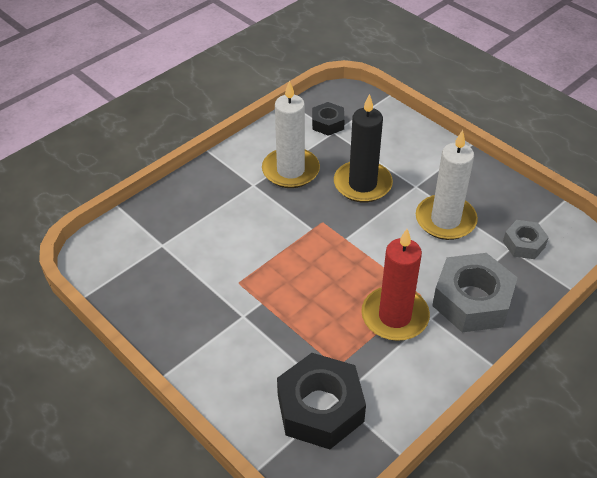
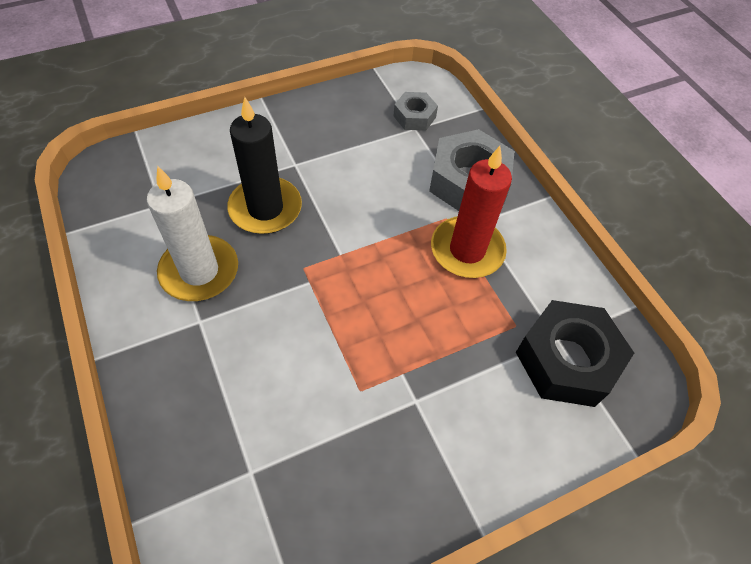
camera: 75 degrees left, 10 degrees up
(328, 123) = (141, 205): black nut -> none
(445, 220) = (356, 159): white candle -> none

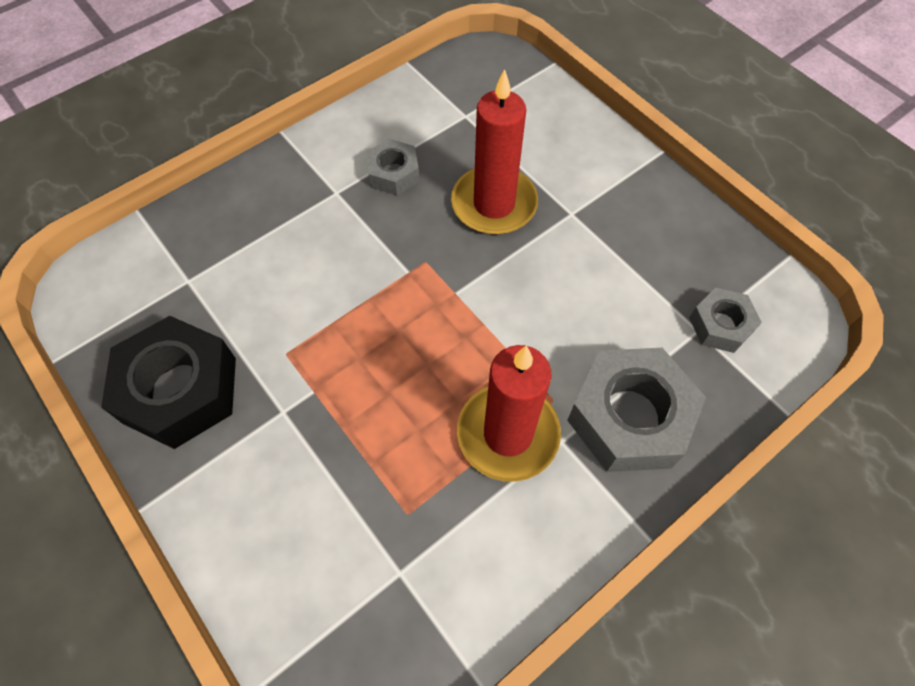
camera: 80 degrees right, 5 degrees up
(199, 271) = (393, 173): white candle -> grey nut
(265, 208) = (494, 204): black candle -> red candle
(566, 360) = (370, 587): black nut -> black nut (180, 390)

